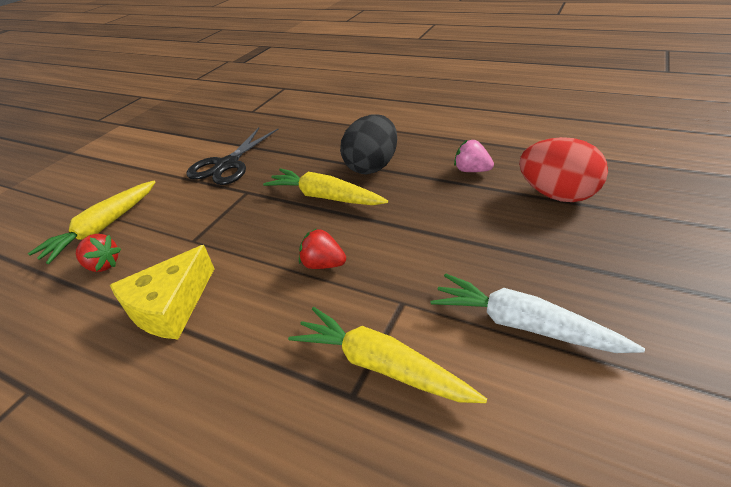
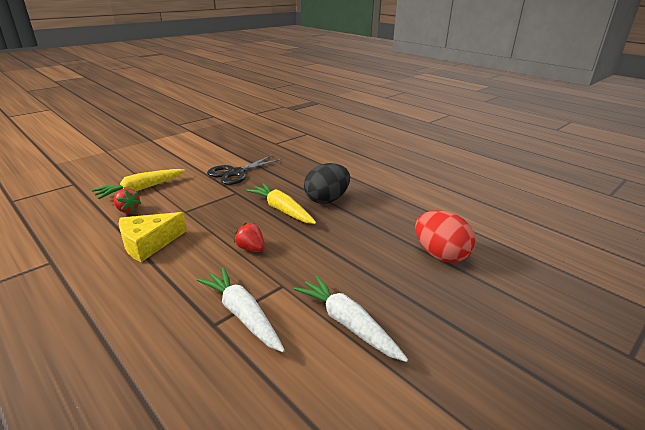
camera: 15 degrees right, 10 degrees down
(380, 365) = (242, 314): yellow carrot -> white carrot
(472, 170) = (392, 222): pink strawberry -> none

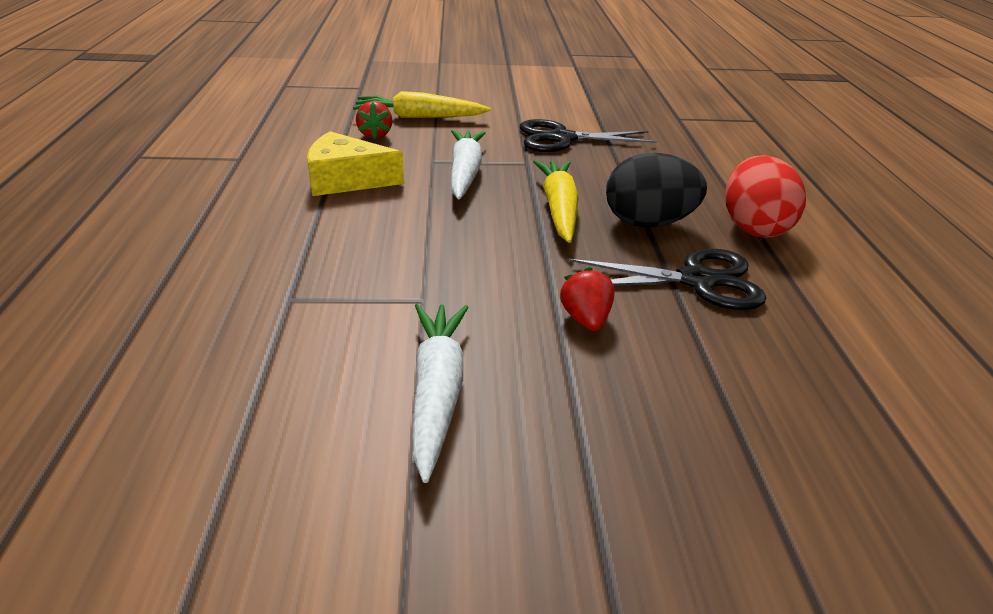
camera: 40 degrees right, 5 degrees up
(242, 314) = (331, 306): white carrot -> white carrot (465, 173)
(251, 249) = (448, 238): red strawberry -> red strawberry (585, 319)
(375, 217) = (697, 281): none -> black scissors
(440, 255) = (733, 390): red egg -> red egg (753, 228)

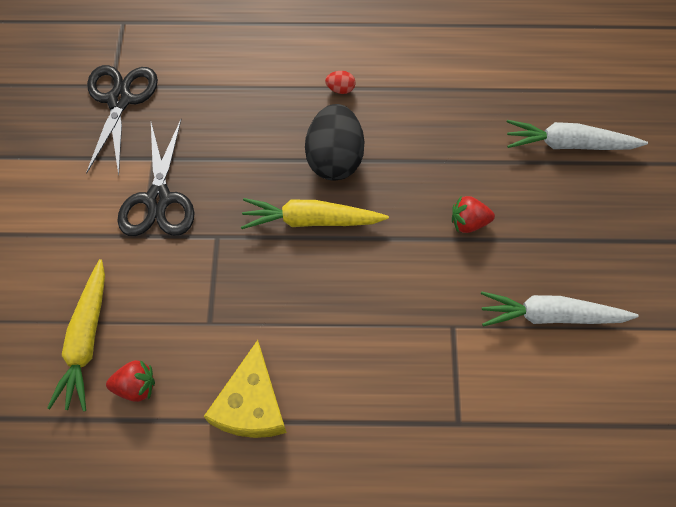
camera: 85 degrees left, 30 degrees up
(465, 173) = (237, 293): white carrot -> white carrot (568, 144)
(697, 281) = (417, 145): black scissors -> black scissors (120, 100)
(753, 228) = (340, 89): red egg -> red egg, size x0.41

